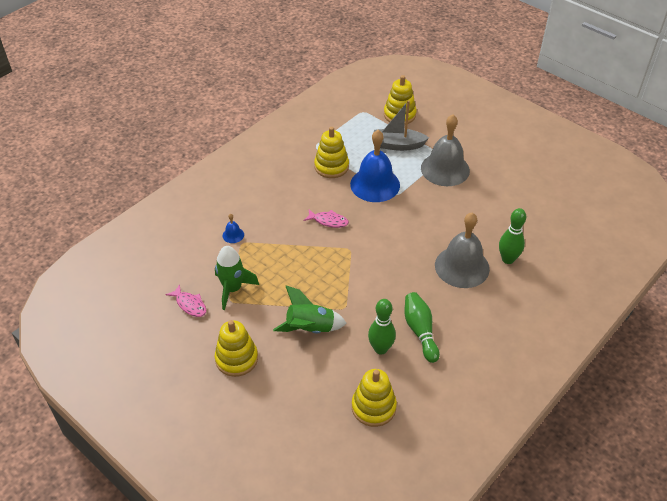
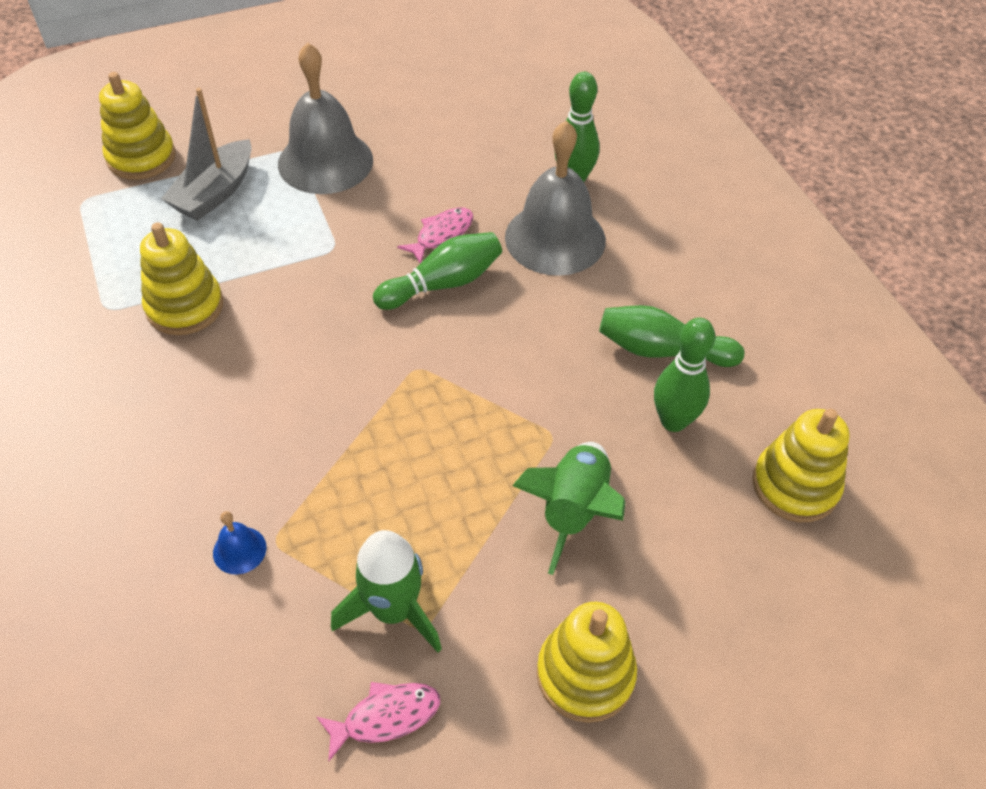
camera: 65 degrees left, 5 degrees up
(328, 221) = (324, 370): pink fish -> pink fish (441, 235)
(375, 184) = (285, 264): blue bell -> none
(402, 238) = (443, 284): none -> green bowling pin

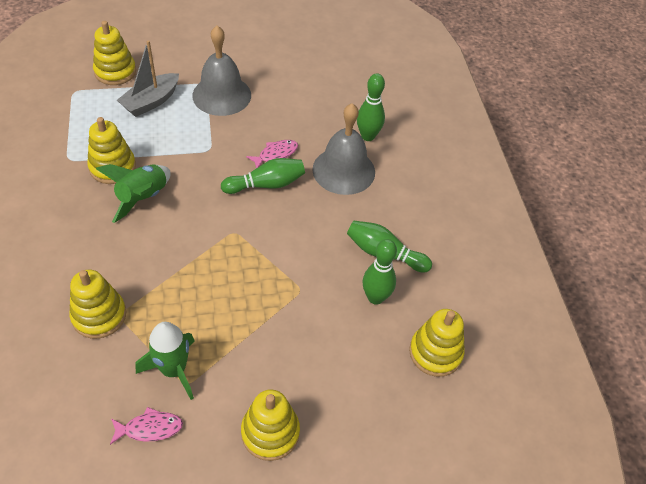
camera: 10 degrees right, 0 degrees up
(239, 550) = (99, 315): blue bell -> yellow stacking toy
(573, 510) = (297, 337): green rocket -> green rocket (143, 198)

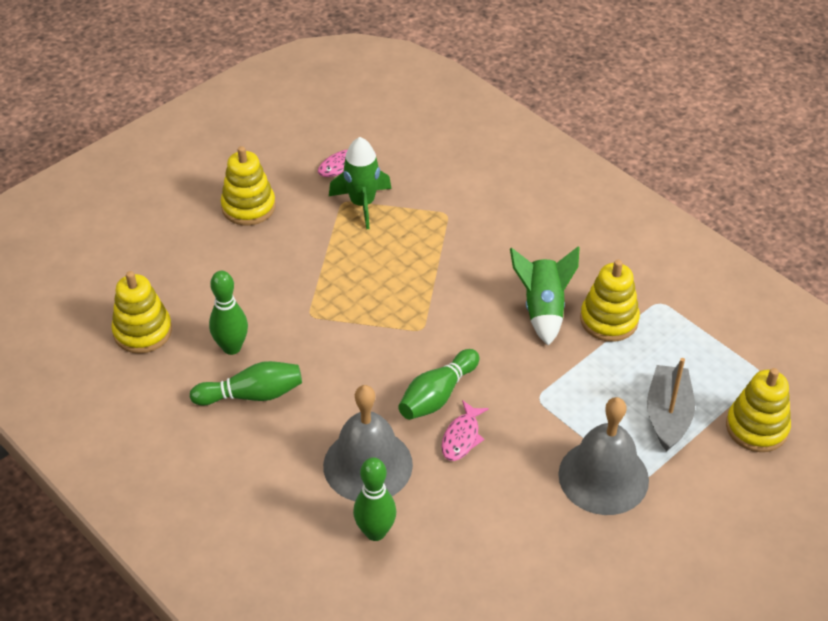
camera: 150 degrees right, 5 degrees down
(99, 315) = (462, 204): yellow stacking toy -> none

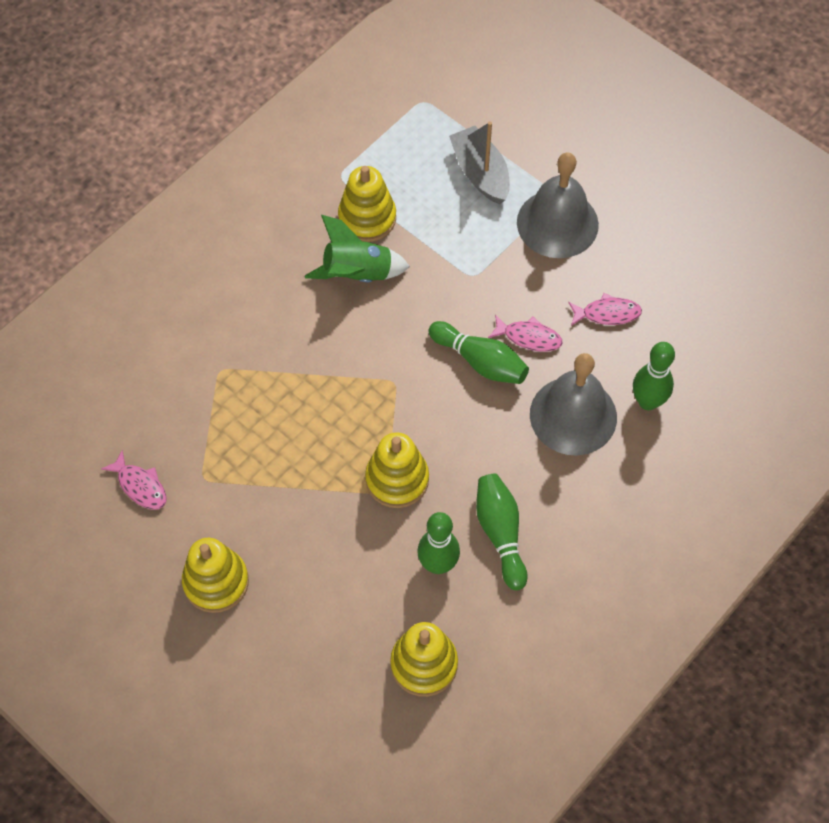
camera: 95 degrees left, 15 degrees up
(362, 204) = (207, 457): green rocket -> none
(486, 509) = (607, 313): none -> pink fish
(668, 415) = (480, 173): grey boat -> grey boat turned 60 degrees clockwise
(756, 427) = (486, 108): yellow stacking toy -> yellow stacking toy (397, 479)

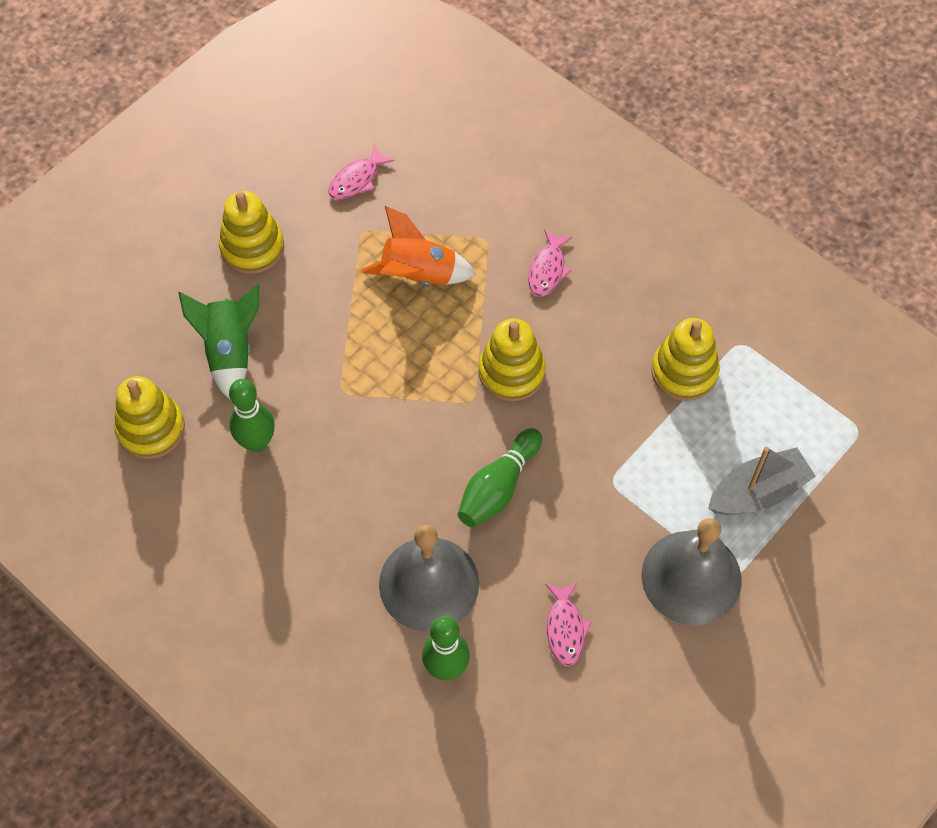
camera: 90 degrees right, 0 degrees up
(258, 427) = (418, 275): none -> orange rocket
(357, 274) = (608, 363): green rocket -> green rocket (229, 351)
(397, 479) = (355, 404): yellow stacking toy -> yellow stacking toy (511, 372)
(500, 533) = (288, 503): green bowling pin -> none
(529, 337) = (530, 539): pink fish -> pink fish (547, 270)

